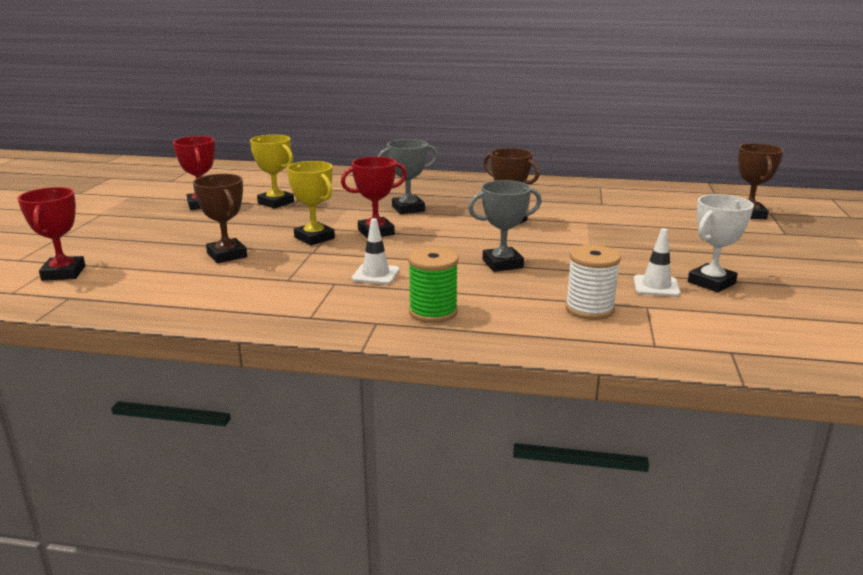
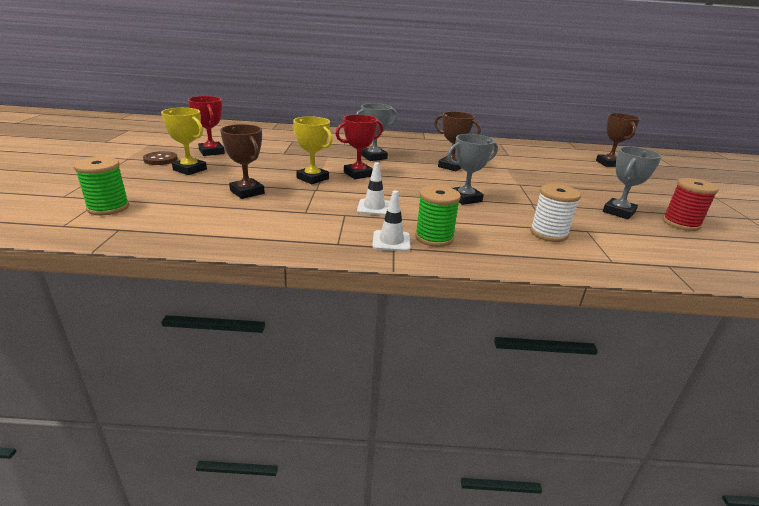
camera: 10 degrees left, 5 degrees up
(64, 273) = (108, 208): red trophy -> green spool
(138, 215) = (160, 159): none -> brown button
(276, 203) = (270, 151): yellow trophy -> yellow trophy (190, 170)
(656, 286) = (583, 215): white traffic cone -> white traffic cone (391, 241)
(711, 283) = (618, 212): white trophy -> grey trophy
(794, 299) = (681, 223): none -> red spool

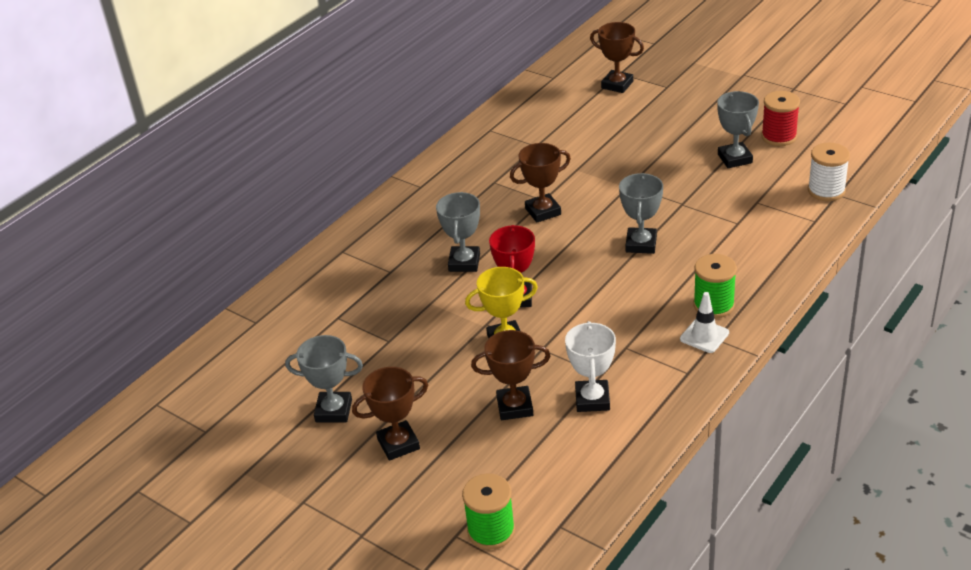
camera: 50 degrees left, 10 degrees up
(160, 159) = (334, 467): brown button -> none
(190, 170) = (398, 444): yellow trophy -> brown trophy
(211, 152) = (333, 411): red trophy -> grey trophy
(273, 214) = (592, 399): none -> white trophy
(374, 207) = (621, 319): white traffic cone -> none
(548, 233) = (748, 229): white spool -> white spool (826, 190)

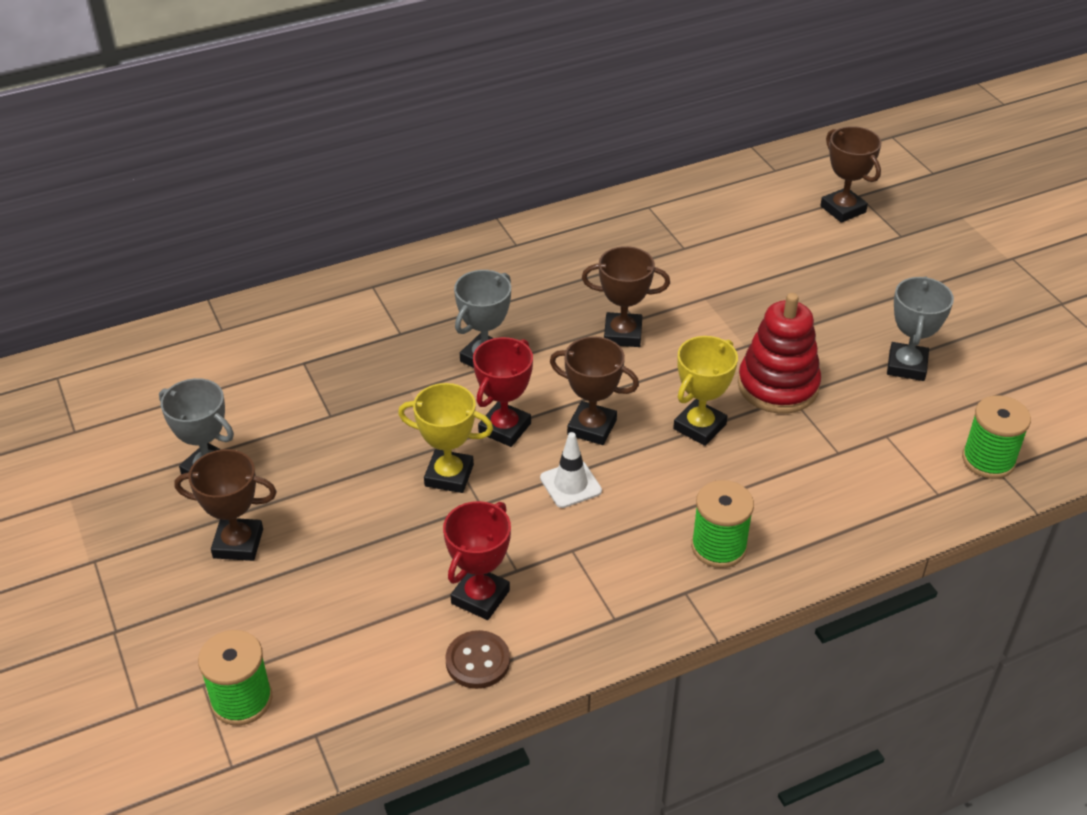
camera: 25 degrees right, 5 degrees up
(515, 407) = (391, 562): brown trophy -> brown trophy (592, 427)
(592, 399) = (480, 597): white trophy -> red trophy
(625, 435) = (477, 661): none -> brown button
(641, 244) = (699, 427): grey trophy -> yellow trophy
(668, 201) = (778, 386): none -> red stacking toy
(704, 336) = (674, 581): white traffic cone -> white traffic cone (570, 484)
(779, 137) = (987, 360): red spool -> none
(826, 190) = (988, 460): white spool -> green spool

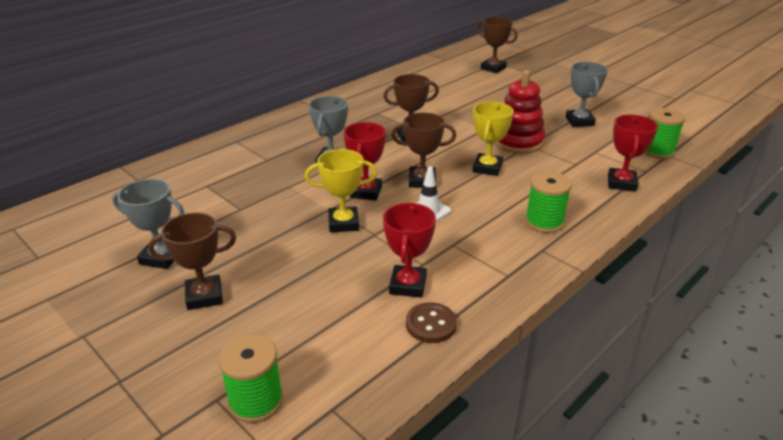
camera: 20 degrees left, 10 degrees down
(882, 507) = (621, 183): none -> red trophy

